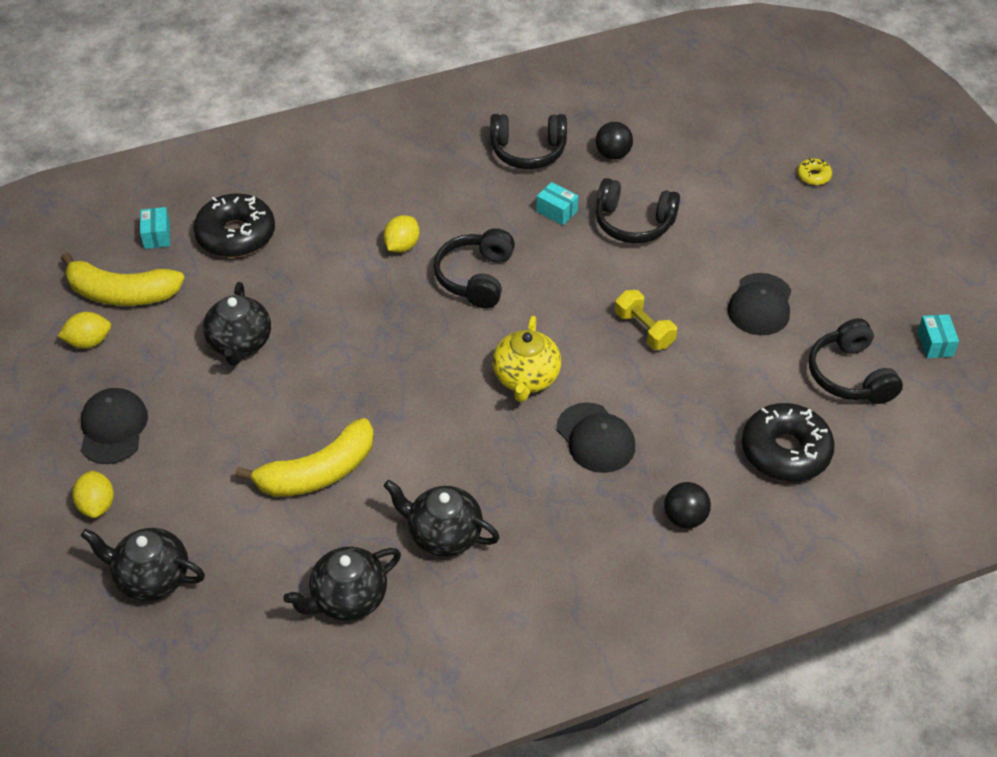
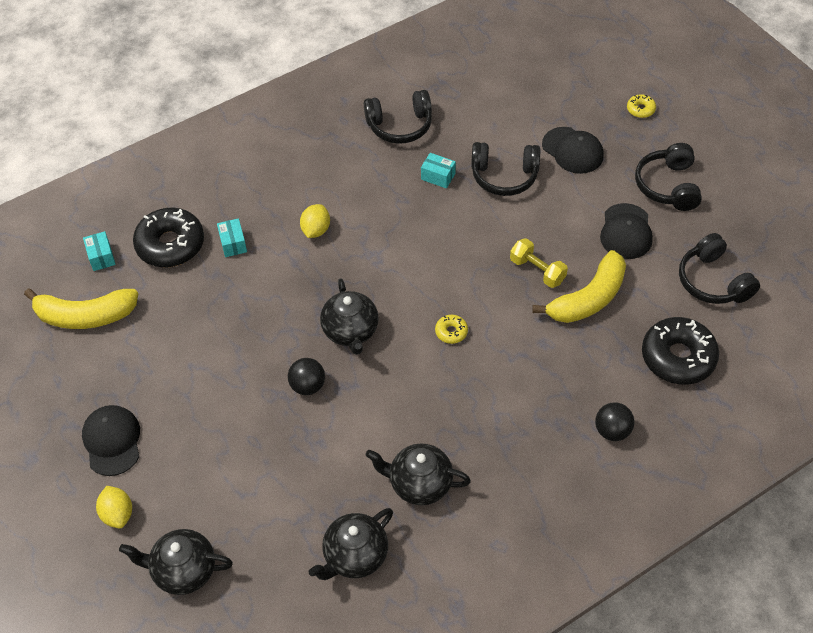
camera: 10 degrees left, 5 degrees up
(89, 342) = (68, 366): yellow lemon -> none
(240, 344) = (201, 344): black teapot -> black teapot (350, 331)
(318, 472) = (299, 448): yellow banana -> yellow banana (588, 298)
(476, 277) = (386, 248): black headphones -> black headphones (668, 186)
(526, 379) = (451, 332): yellow teapot -> yellow donut
(595, 438) = (522, 374): black cap -> black cap (572, 150)
(613, 154) = (471, 117): black ball -> black ball (308, 386)
(935, 344) = (773, 241): turquoise box -> turquoise box (233, 243)

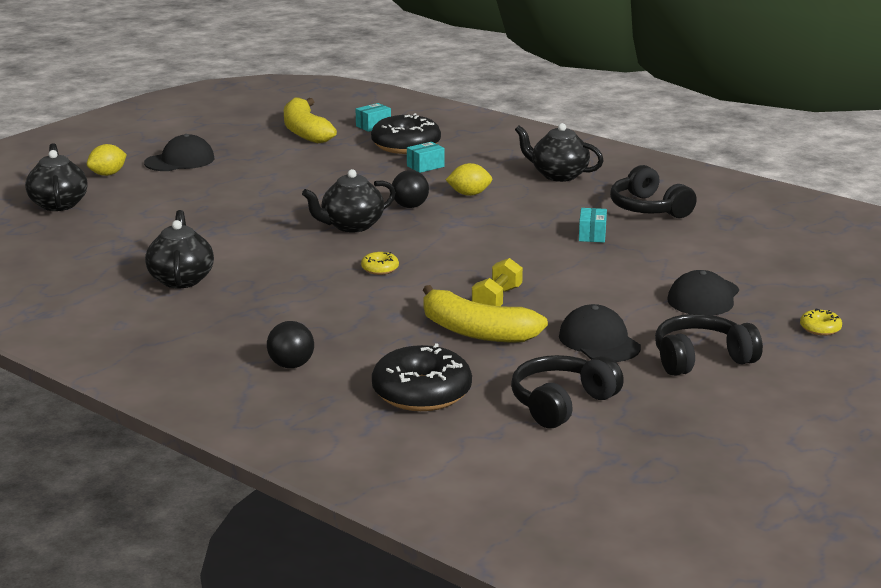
camera: 70 degrees right, 30 degrees down
(308, 386) = (275, 218): black ball -> black ball (410, 206)
(354, 556) = (90, 264): black teapot -> black teapot (558, 175)
(504, 176) = (625, 266): black headphones -> none
(626, 231) = (599, 341): black cap -> black cap turned 75 degrees clockwise

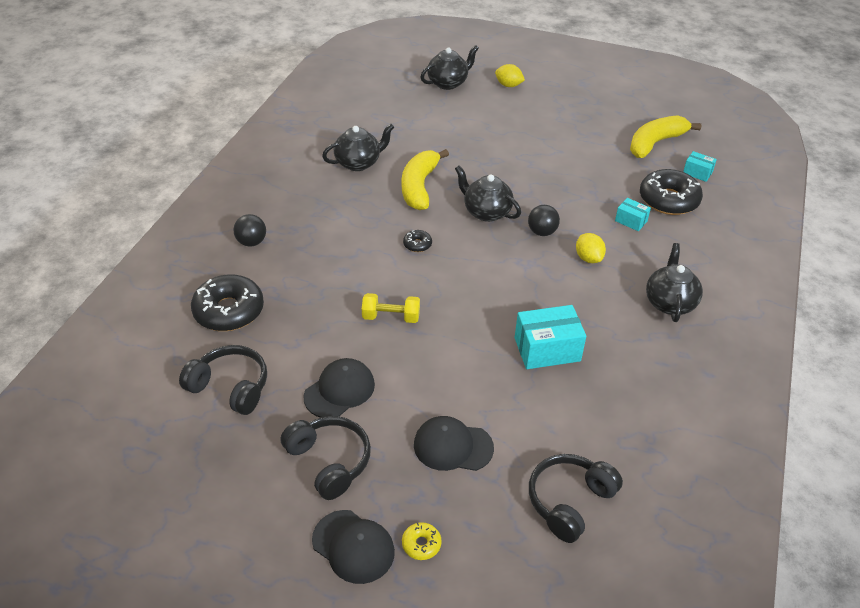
camera: 70 degrees right, 20 degrees up
(180, 161) = (553, 105): black cap -> black cap (353, 546)
(380, 269) = (417, 244): yellow donut -> black donut
(476, 331) = (332, 317): yellow banana -> yellow banana (419, 187)
(592, 235) = (547, 349): turquoise box -> turquoise box, size x1.85
(648, 208) = (632, 377): black headphones -> black headphones (569, 501)

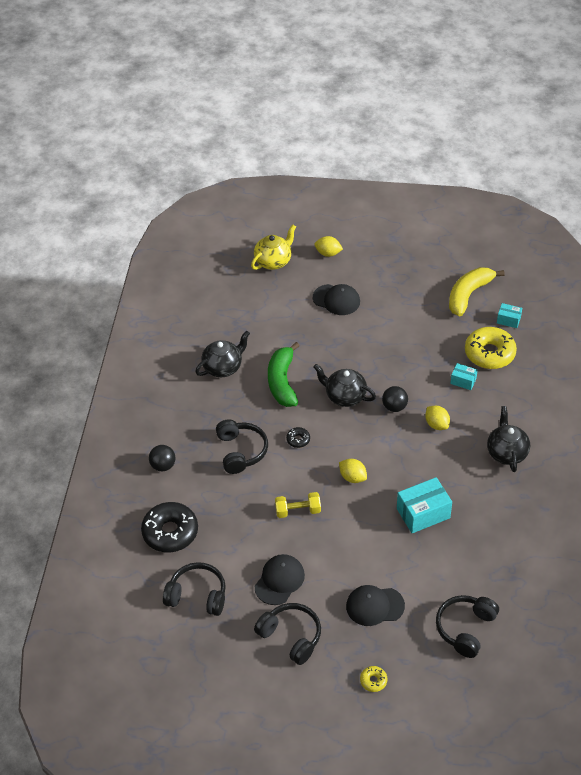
camera: 10 degrees left, 5 degrees up
(346, 244) = (241, 451): none -> black headphones
(353, 546) = (328, 692): black cap -> black cap (336, 300)
(419, 187) = (282, 382): yellow banana -> green banana
(448, 83) = (273, 261): black teapot -> yellow teapot
(470, 294) = (352, 477): none -> yellow lemon
(668, 200) = (489, 353): black donut -> yellow donut

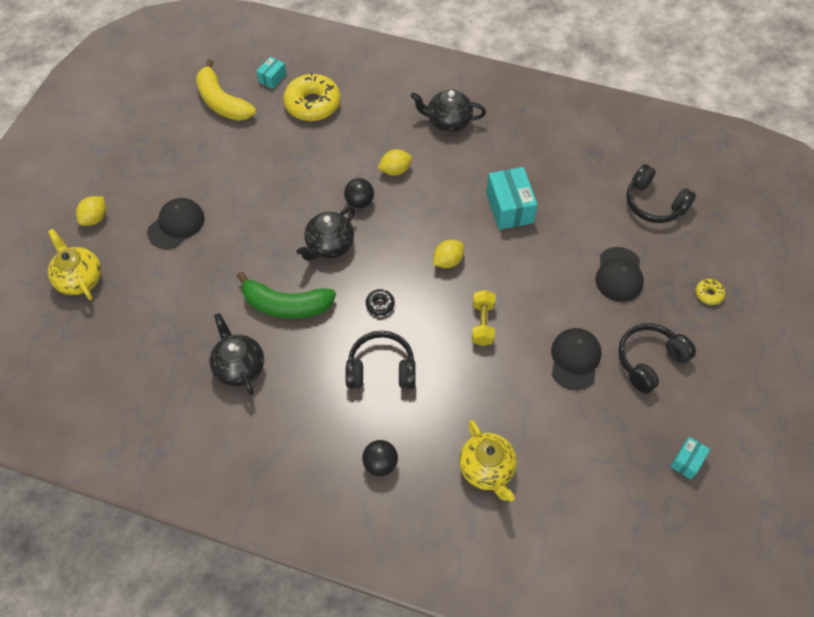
camera: 80 degrees left, 10 degrees up
(170, 532) = (487, 469): black donut -> yellow teapot
(197, 595) = (584, 451): black headphones -> none
(279, 580) = (575, 359): black cap -> black cap turned 60 degrees clockwise
(463, 381) = (343, 134): turquoise box -> turquoise box (687, 461)

